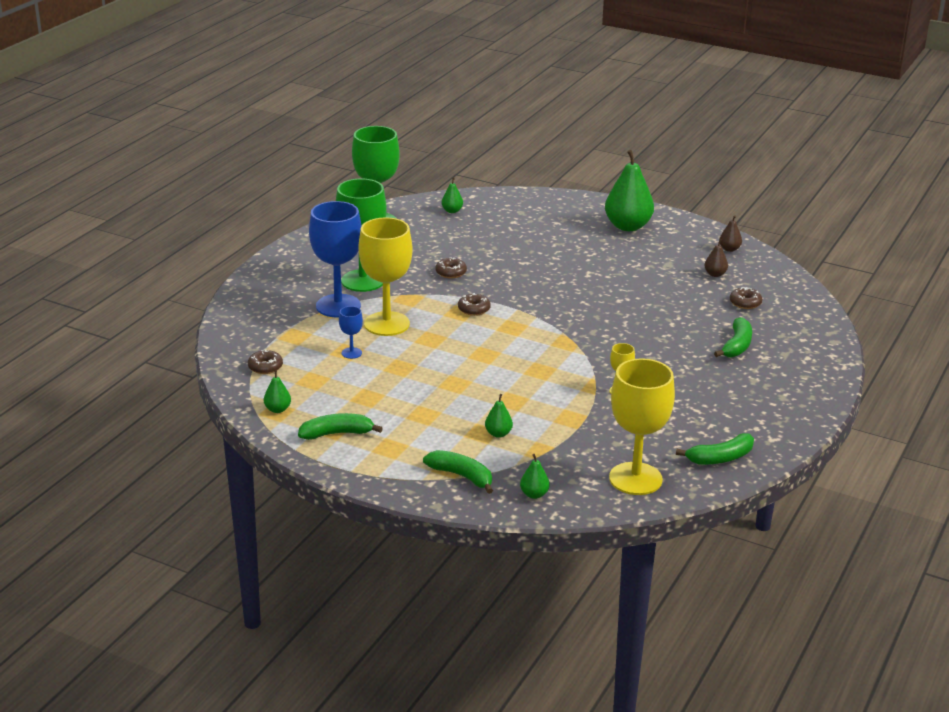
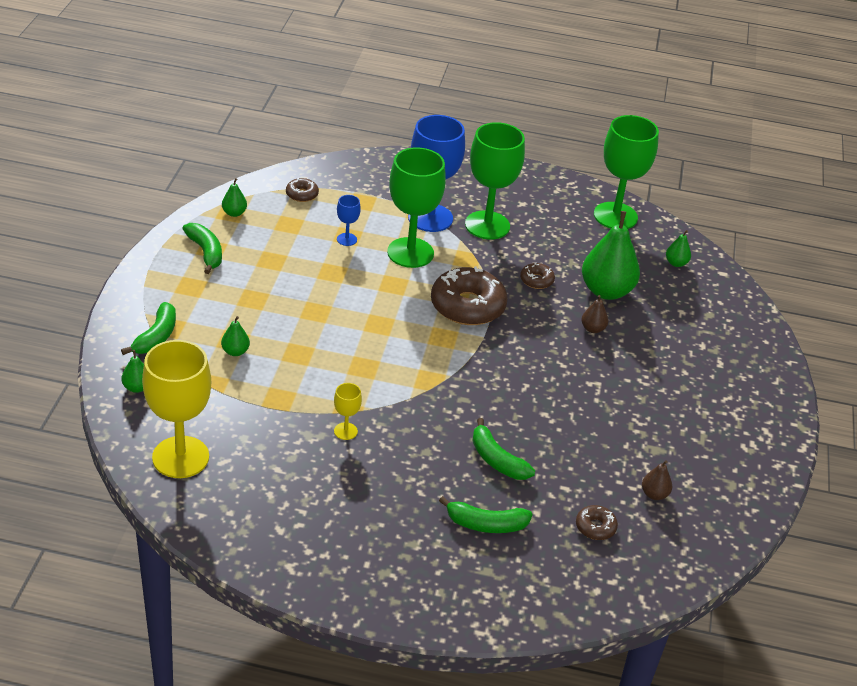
camera: 70 degrees right, 10 degrees up
(386, 324) = (410, 253): yellow goblet -> green goblet
(474, 309) = (467, 306): brown donut -> brown donut, size x2.14
(628, 226) = (731, 406): green pear -> green pear (606, 291)
(720, 458) = (237, 522): green banana -> green banana (497, 460)
(729, 249) = (730, 504): brown pear -> brown pear (593, 329)

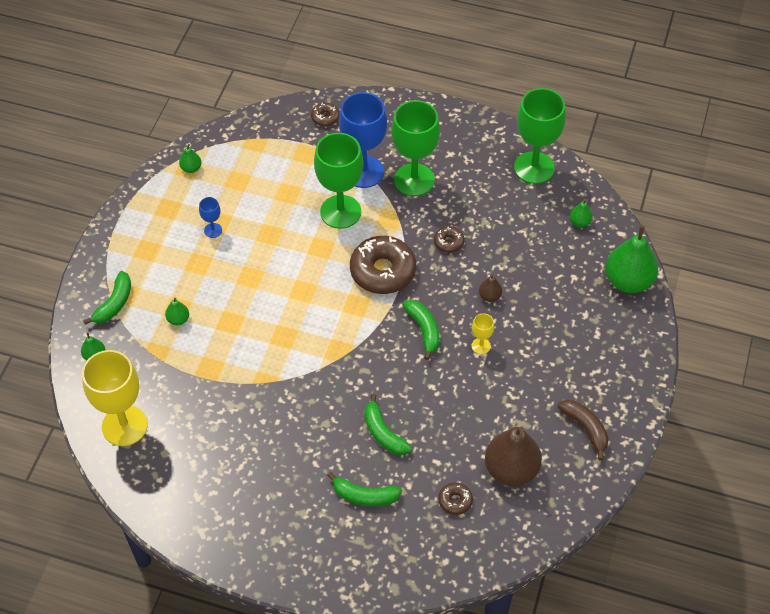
camera: 10 degrees right, 15 degrees up
(205, 252) = (162, 212): green banana -> green banana (424, 330)
(302, 194) = (252, 146): brown donut -> brown donut (325, 117)
(345, 431) = (261, 402): yellow goblet -> yellow goblet (481, 346)
(346, 239) = (286, 197): blue goblet -> blue goblet (213, 230)
(606, 291) = (509, 254): green pear -> green pear (628, 281)
(654, 494) = (511, 470): brown pear -> brown pear, size x2.21
(730, 452) = (585, 428): none -> brown banana

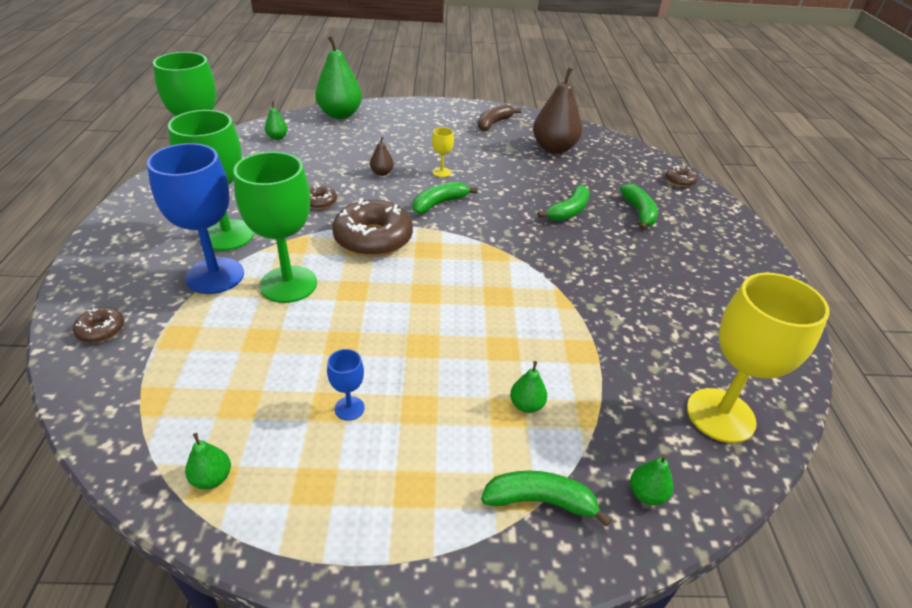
camera: 110 degrees left, 15 degrees down
(455, 501) = (602, 169): brown donut -> brown donut (679, 181)

